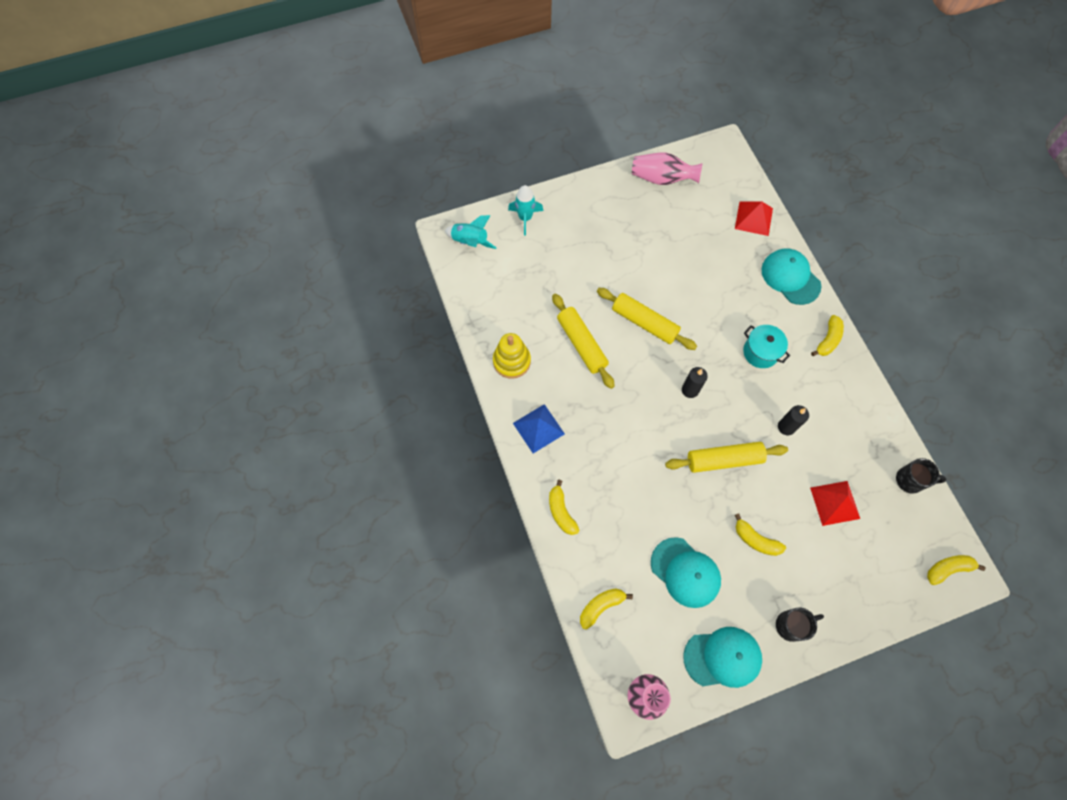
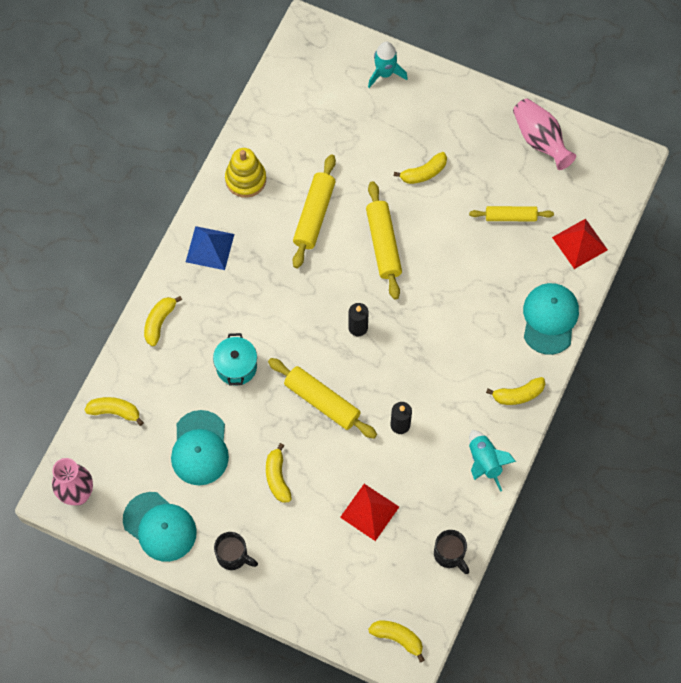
camera: 45 degrees right, 0 degrees up
(470, 242) = (318, 54): turquoise rocket -> turquoise rocket (484, 462)
(618, 257) = (423, 173): none -> yellow banana
(698, 238) = (510, 217): none -> yellow rolling pin
(760, 352) = (450, 352): turquoise pot -> turquoise pot (236, 367)

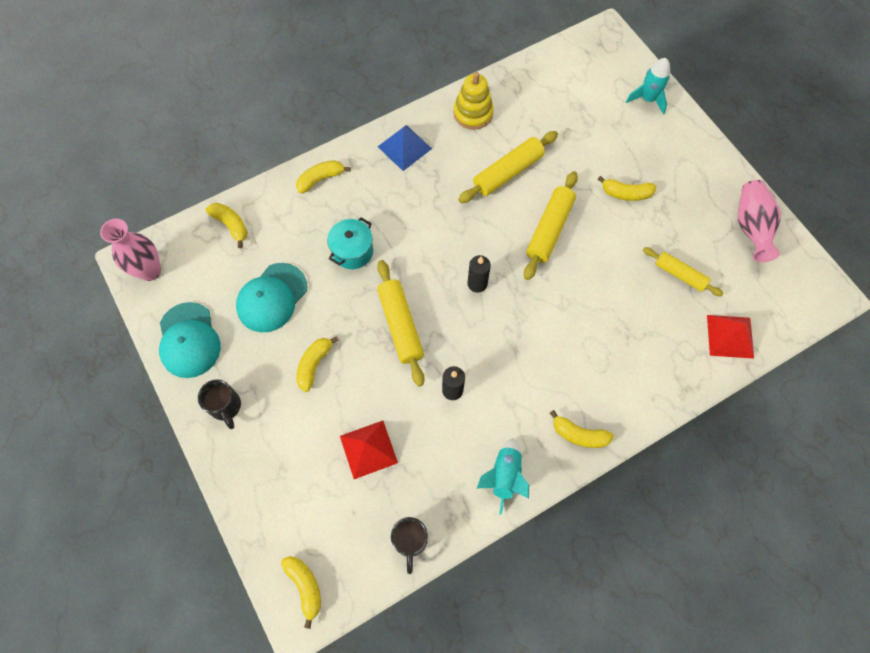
camera: 35 degrees right, 0 degrees up
(550, 319) = (656, 385): turquoise cap -> none

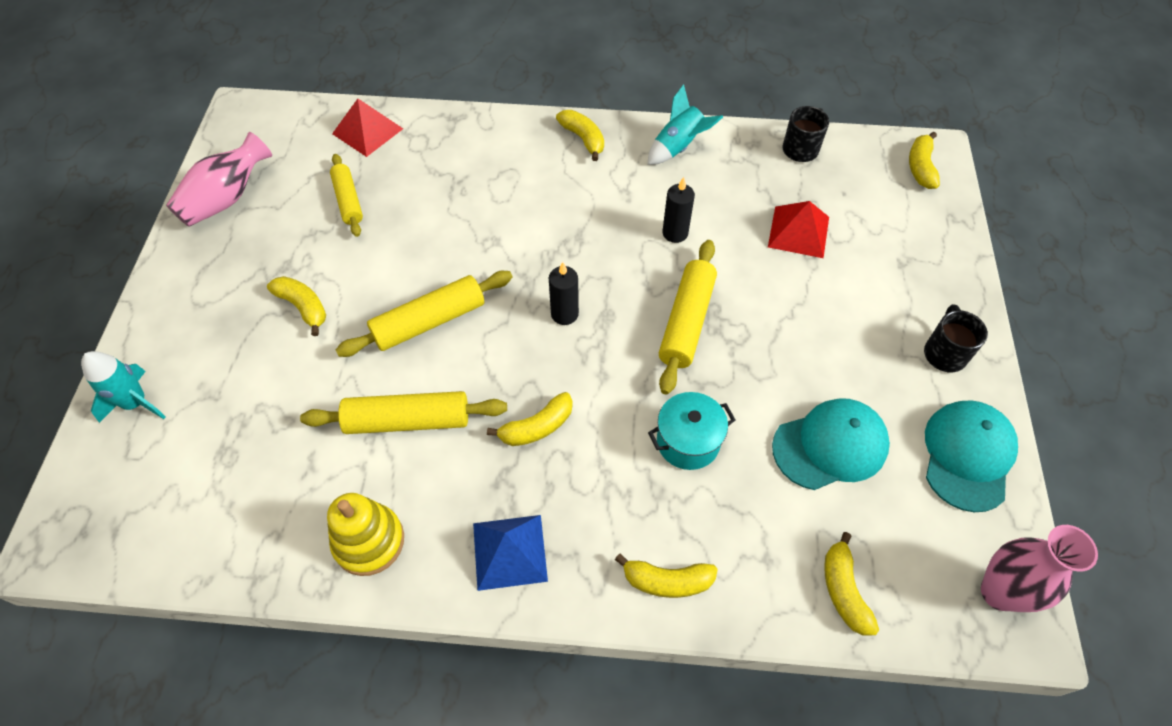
camera: 145 degrees left, 10 degrees down
(314, 364) = (814, 338): yellow banana -> yellow banana (537, 427)

